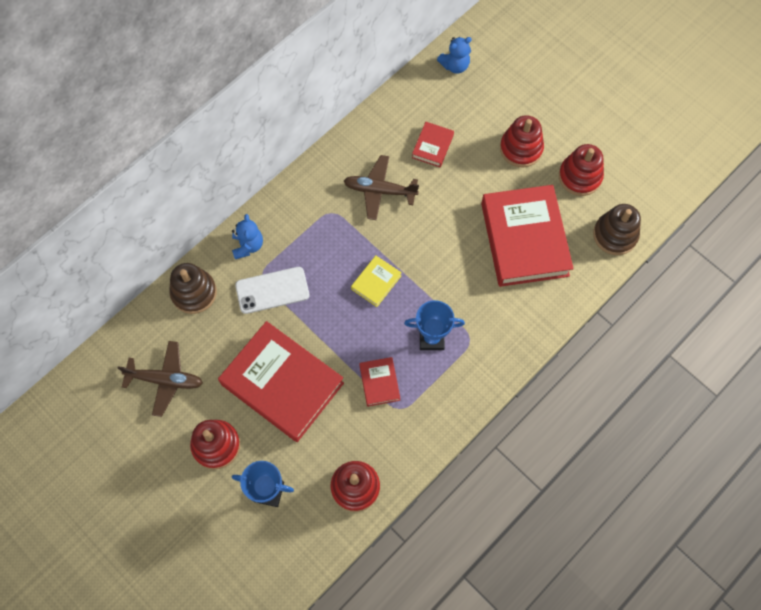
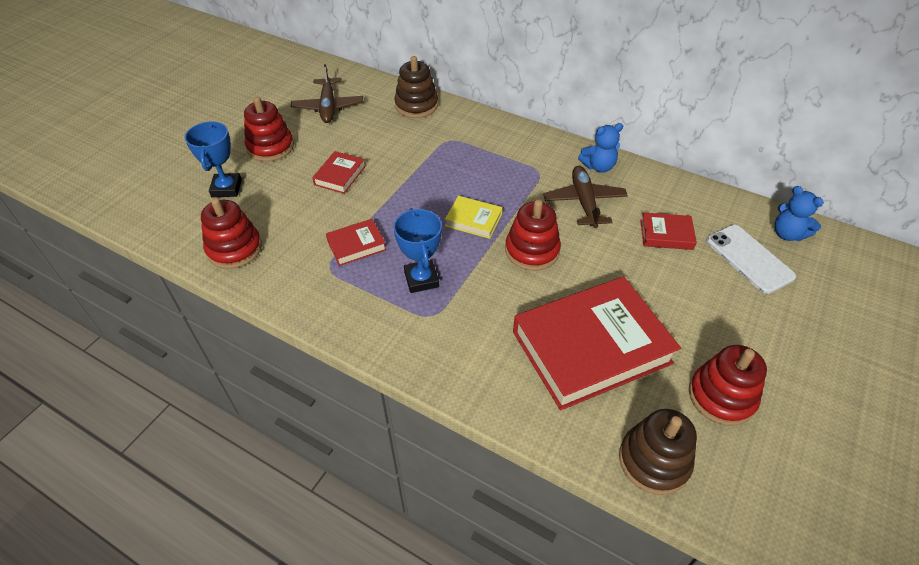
camera: 75 degrees right, 20 degrees down
(248, 245) = (476, 126): blue teddy bear -> blue teddy bear (598, 166)
(272, 290) = (436, 150): white phone -> white phone (749, 259)
(282, 383) = (340, 175): red book -> red book, size x0.44
(521, 148) = (719, 320): red stacking toy -> red stacking toy (532, 251)

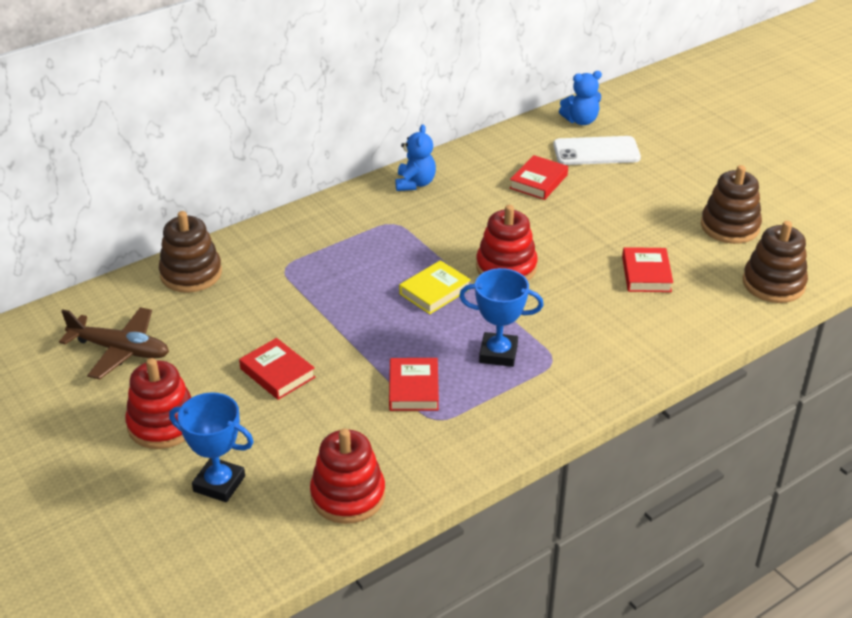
camera: 65 degrees left, 10 degrees down
(584, 202) = (461, 211): brown plane -> none
(591, 347) = (646, 274): red book -> red book, size x0.44
(721, 396) = (730, 226): red stacking toy -> brown stacking toy

